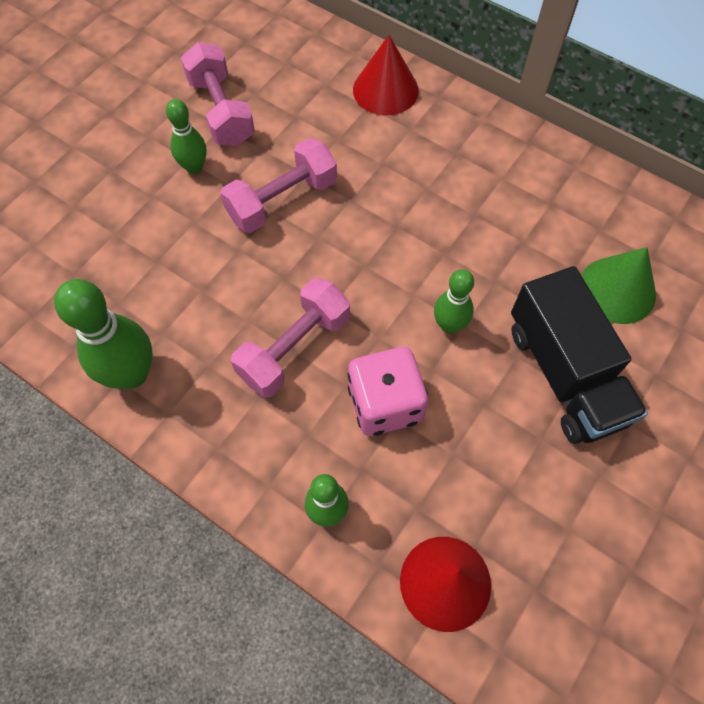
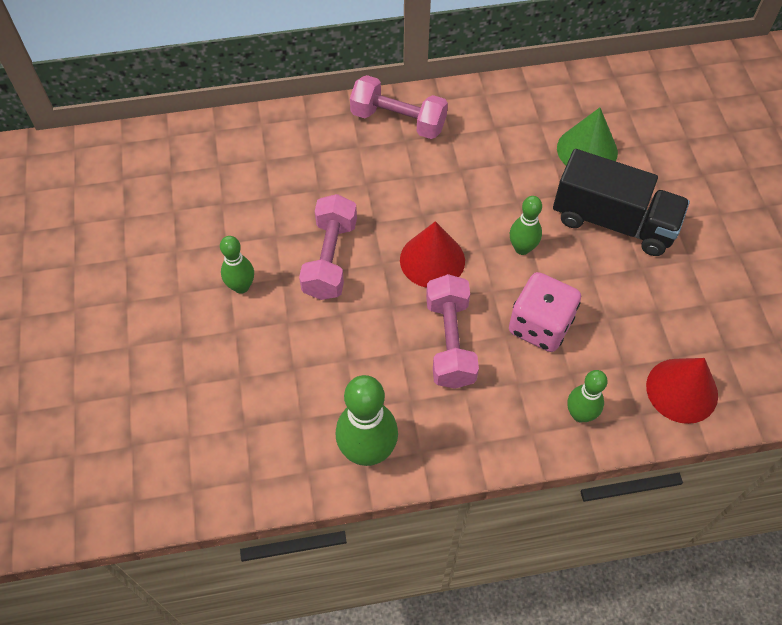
camera: 45 degrees left, 5 degrees down
(221, 111) = (213, 234): pink dumbbell -> pink dumbbell (398, 121)
(385, 90) = (311, 133): red cone -> red cone (432, 260)

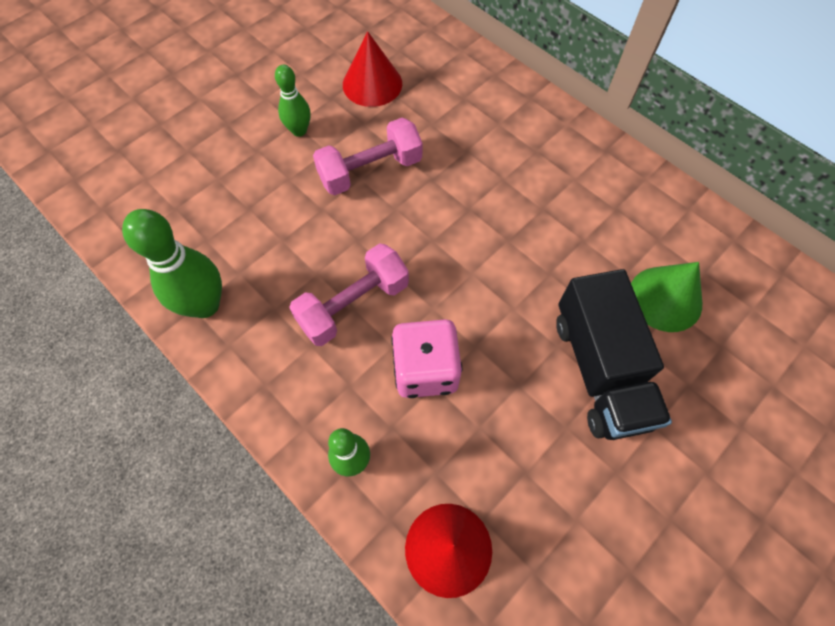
camera: 55 degrees right, 5 degrees up
(398, 121) = (552, 134): pink dumbbell -> none
(432, 260) = (428, 243): red cone -> red cone (372, 84)
(522, 248) = (499, 306): green bowling pin -> none

